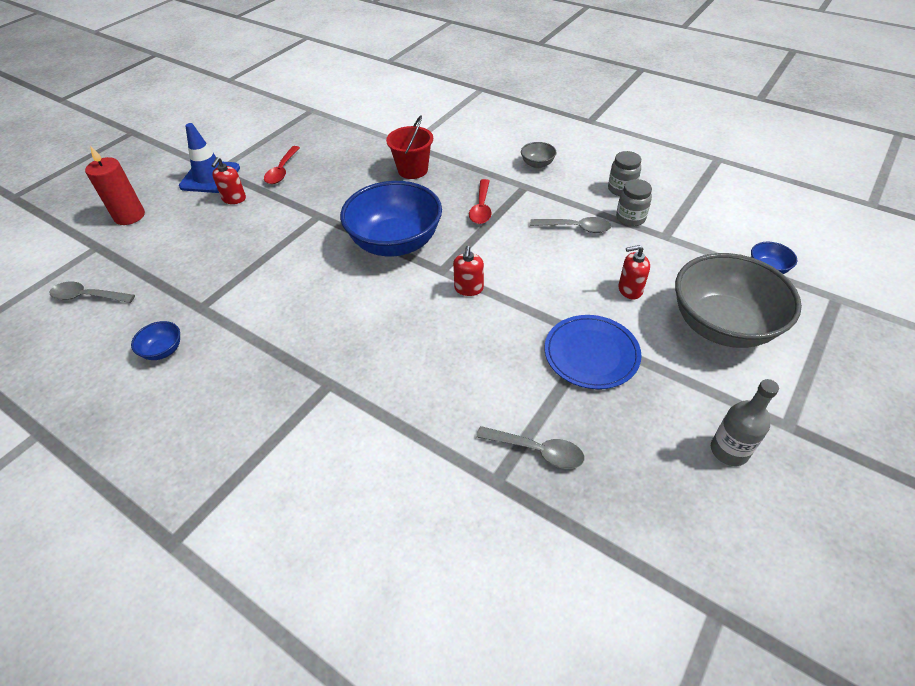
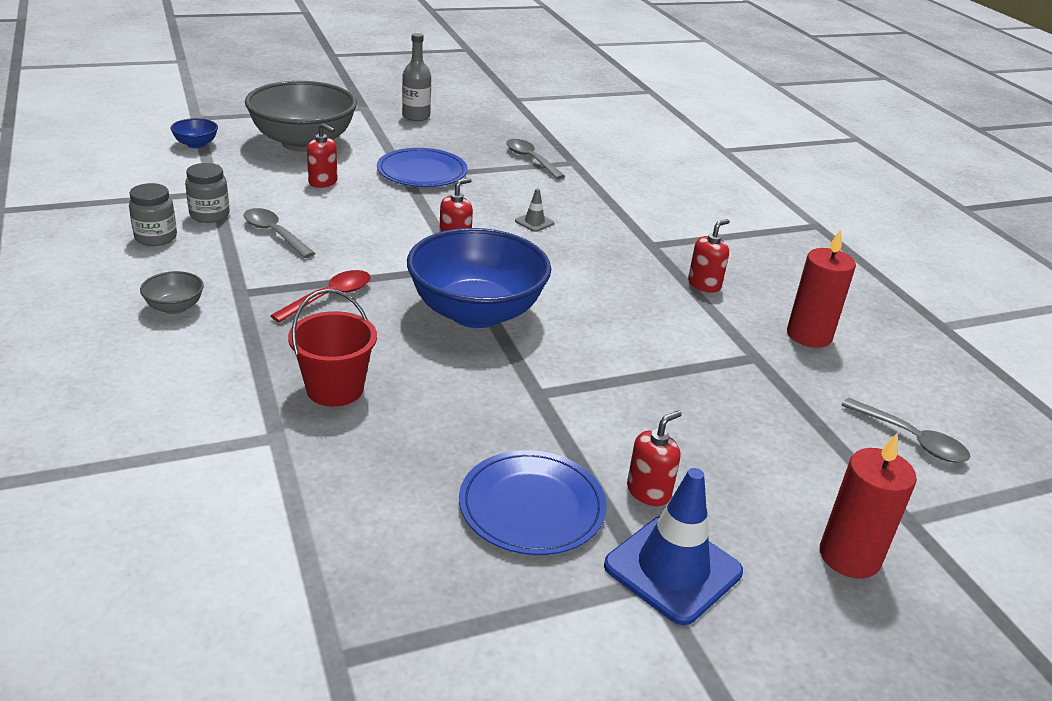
camera: 150 degrees left, 15 degrees down
(163, 350) = (809, 335): blue bowl -> red candle
(262, 359) = (704, 284): none -> red soap dispenser
(282, 171) = (532, 506): red spoon -> blue plate
(440, 349) = (534, 222): none -> grey traffic cone

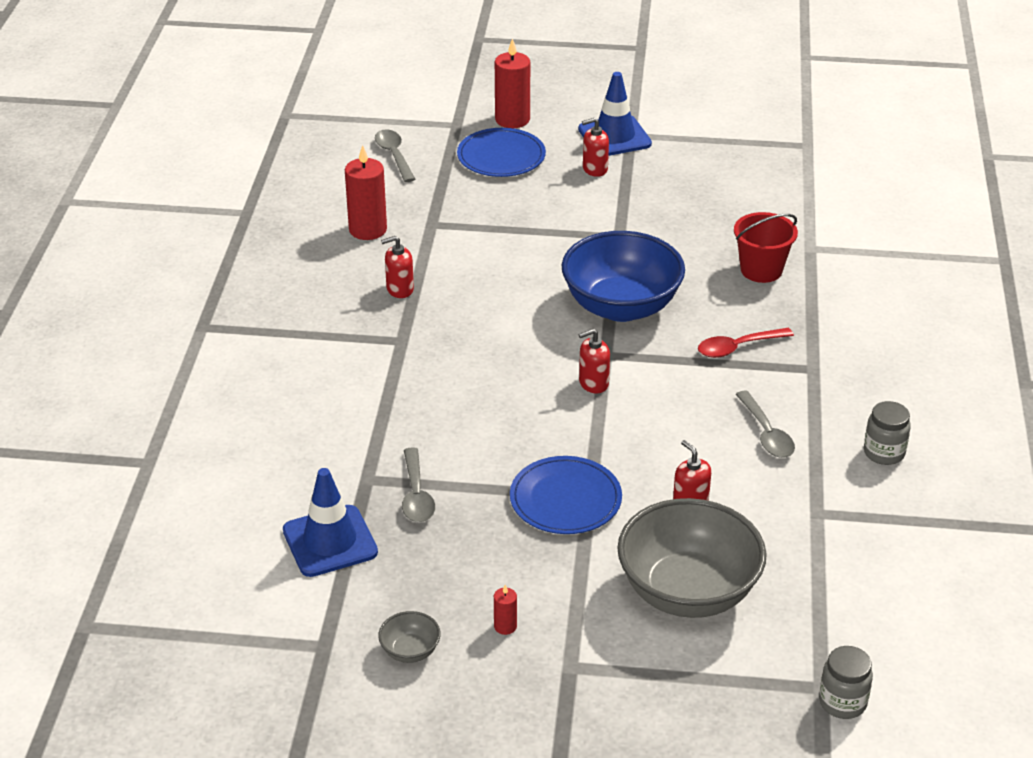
camera: 150 degrees left, 5 degrees up
(175, 307) = (870, 365): grey bowl -> grey bowl (410, 651)
(196, 144) = (827, 616): blue bowl -> none
(209, 215) = (827, 475): grey jar -> grey jar (842, 702)
(416, 116) = (505, 626): grey bottle -> red candle
(532, 506) = (670, 178): blue plate -> blue plate (501, 156)
(534, 222) = (494, 393): grey traffic cone -> none
(561, 133) = (330, 541): none -> blue traffic cone

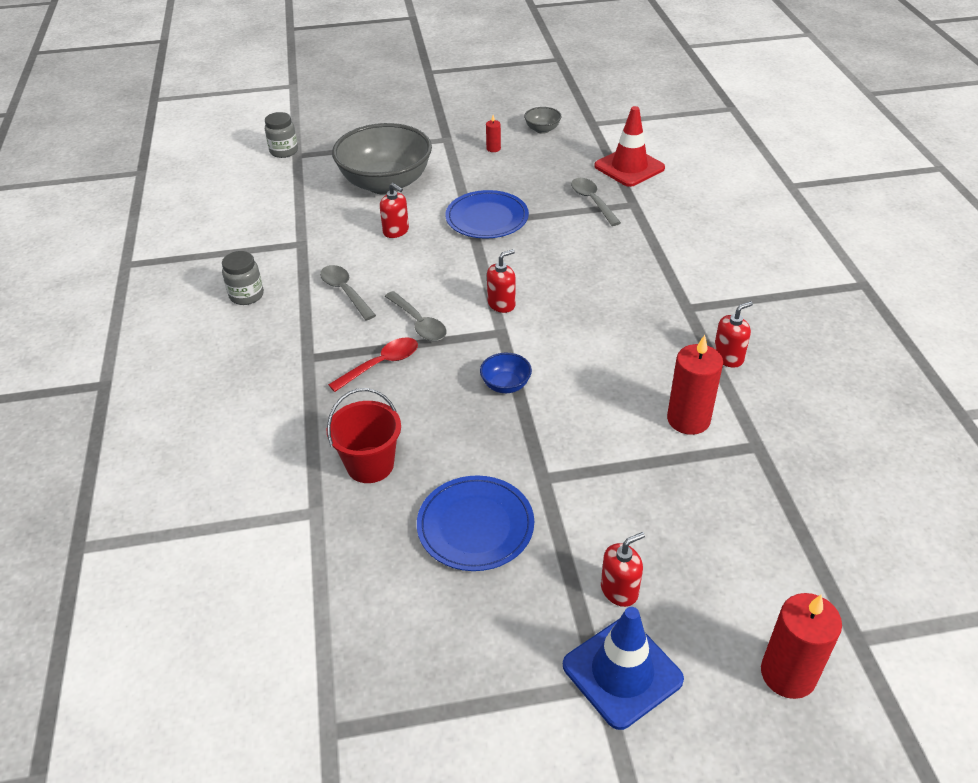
camera: 165 degrees right, 5 degrees up
(330, 541) = (629, 167): blue traffic cone -> red traffic cone
(368, 229) = (818, 422): red candle -> red candle (688, 419)
(394, 155) = (887, 549): grey spoon -> grey spoon (419, 323)
(501, 156) = (753, 584): blue plate -> blue plate (475, 526)
(621, 306) = (505, 385): blue bowl -> blue bowl, size x0.41

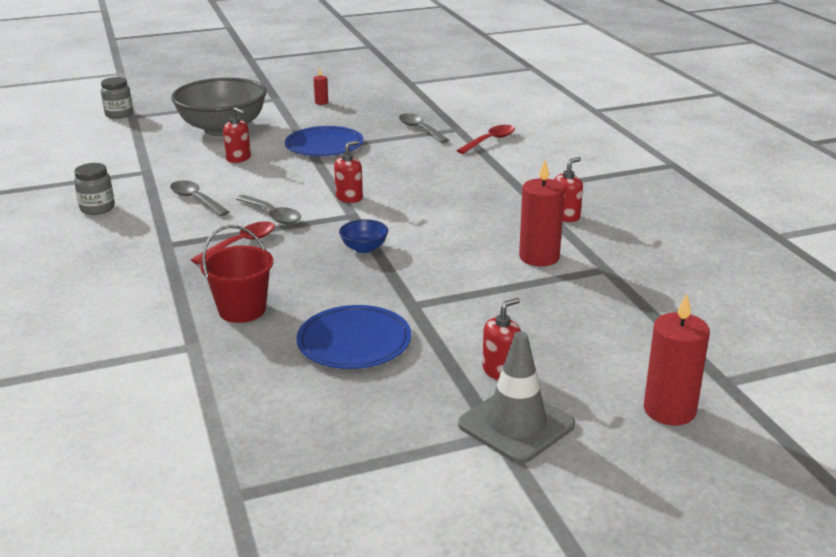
camera: 10 degrees left, 15 degrees down
(542, 129) = (364, 89): grey bowl -> none
(622, 672) = (516, 425): blue traffic cone -> grey traffic cone
(629, 167) = (449, 107): red traffic cone -> none
(665, 226) = (490, 141): none -> red spoon

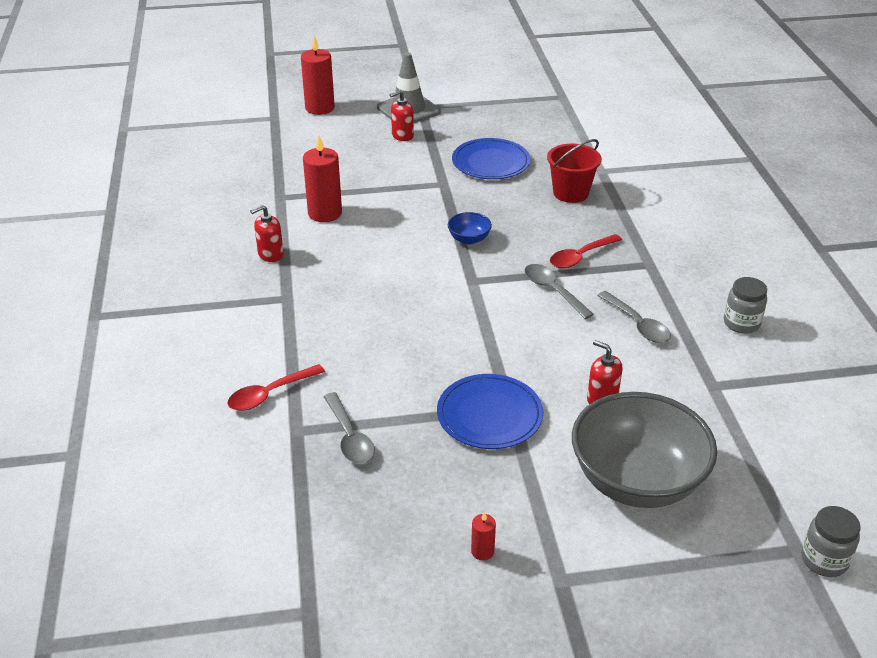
camera: 170 degrees left, 10 degrees up
(349, 197) = (472, 307): red soap dispenser -> none

